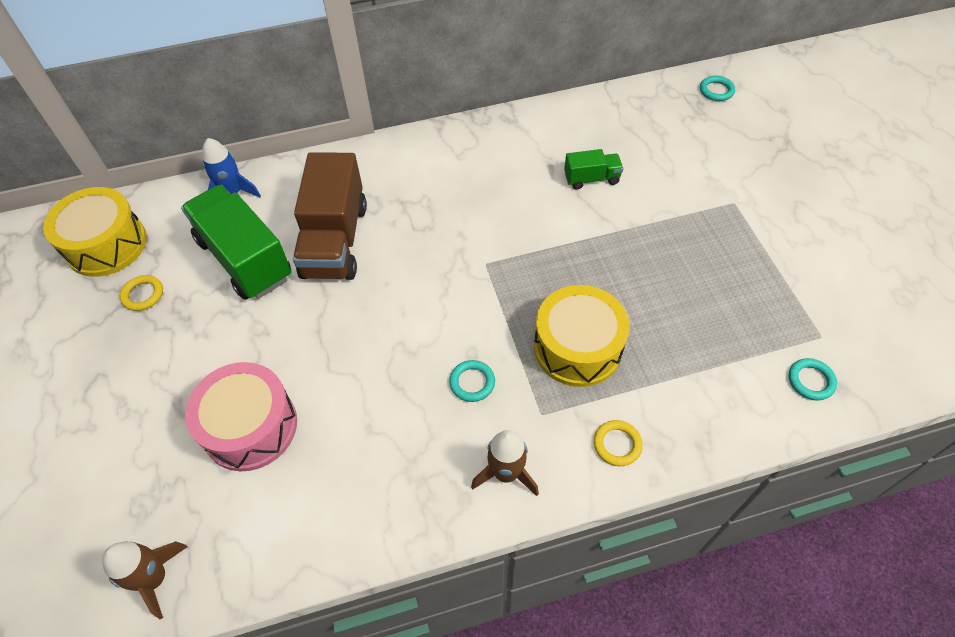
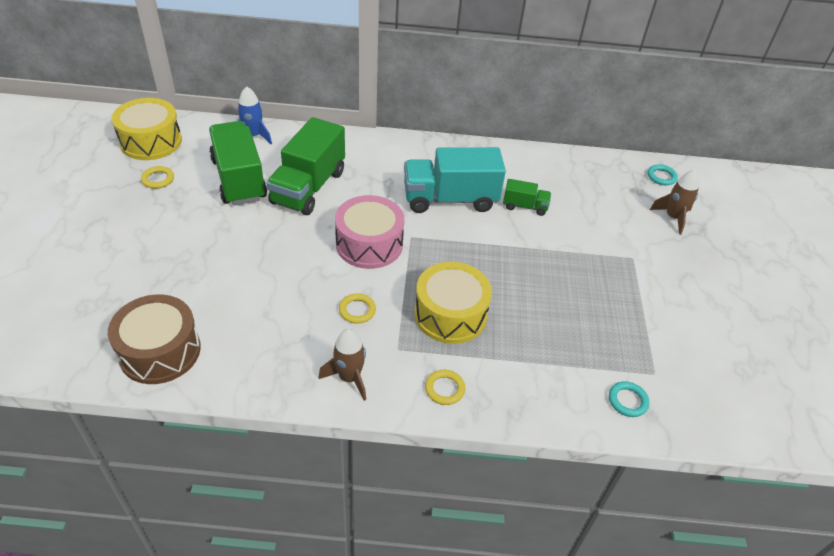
camera: 15 degrees right, 10 degrees down
(155, 578) = (70, 353): brown rocket -> brown rocket (673, 217)
(250, 426) = (184, 284): pink drum -> pink drum (369, 244)
(267, 529) = (160, 351): none -> brown drum
(335, 240) = (308, 187): brown truck -> green truck
(472, 382) = (357, 310): turquoise ring -> yellow ring
(505, 198) = (450, 199): none -> turquoise truck

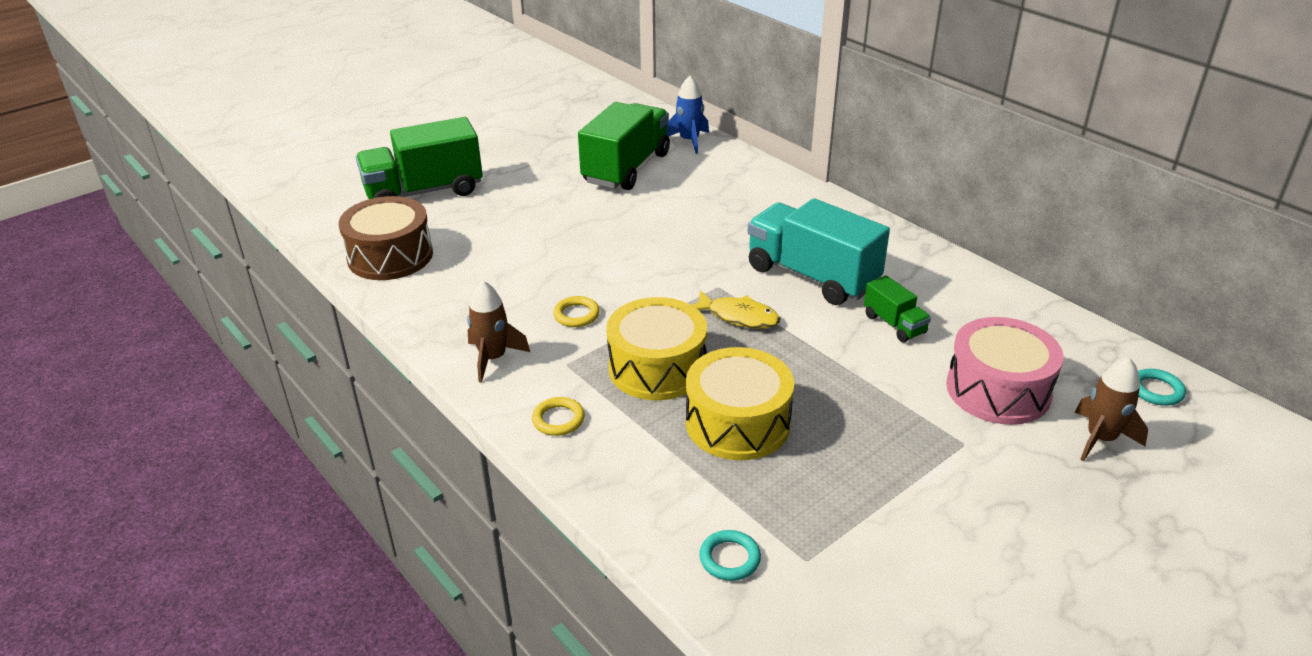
camera: 50 degrees right, 10 degrees down
(151, 141) = (595, 111): yellow drum -> yellow drum (737, 423)
(158, 179) = (561, 140): yellow ring -> none
(308, 187) = (679, 201): green truck -> green truck (424, 192)
(369, 244) = (667, 271): pink drum -> pink drum (998, 390)
(447, 251) = (738, 317): none -> yellow fish

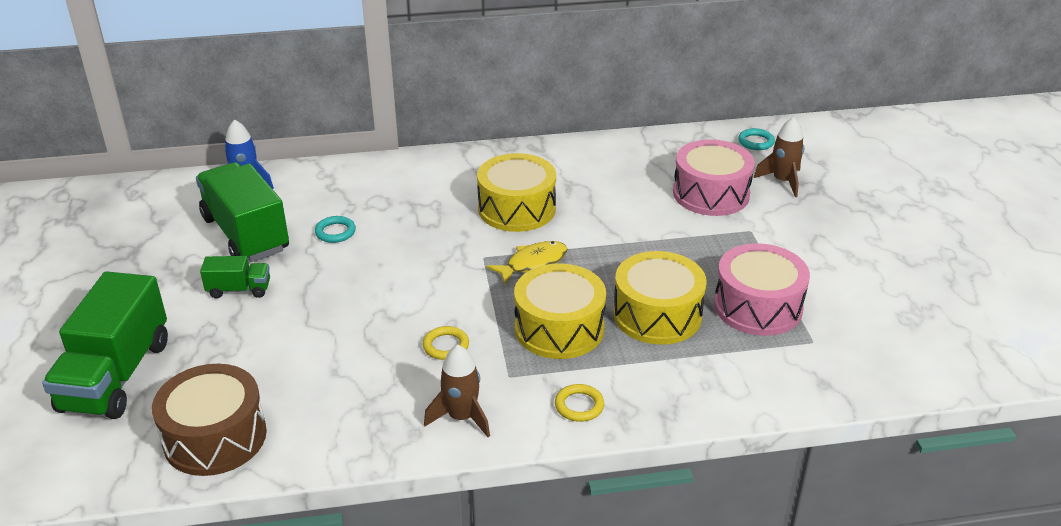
camera: 60 degrees left, 0 degrees up
(729, 558) = (792, 375): turquoise ring -> turquoise ring (335, 232)
(812, 276) = (517, 209): turquoise truck -> yellow drum
(825, 493) = (758, 306): none -> pink drum
(894, 324) = (608, 200): green truck -> green truck (239, 289)

